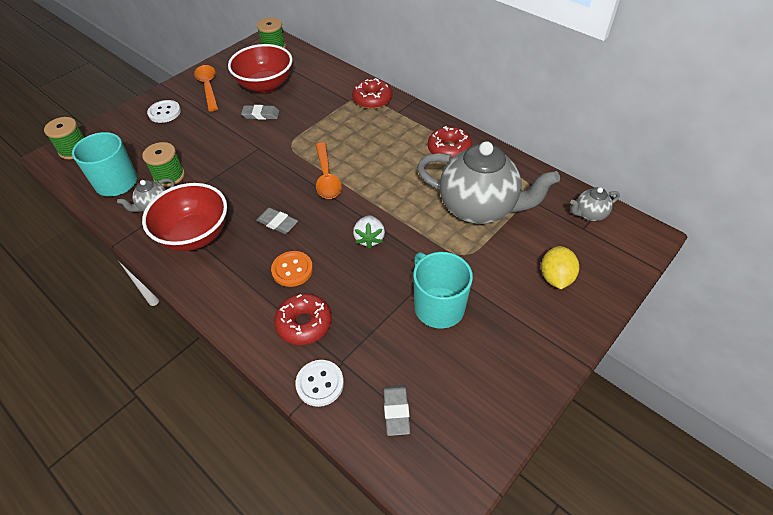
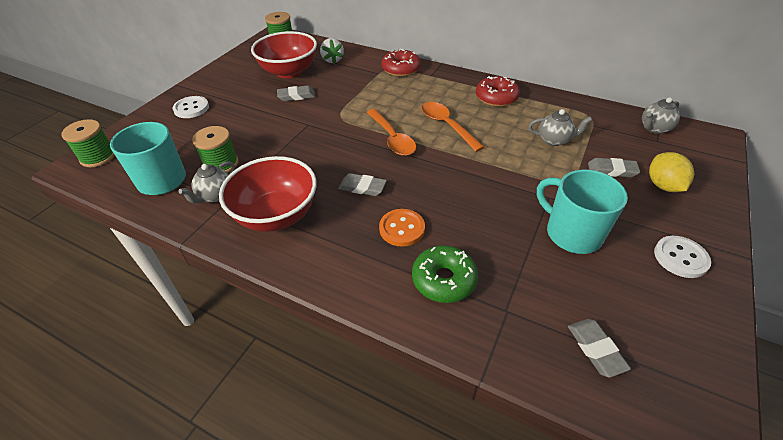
camera: 15 degrees left, 5 degrees down
(208, 87) = (230, 81): orange spoon -> orange spoon (446, 125)
(304, 323) = (443, 280): red donut -> green donut
(320, 383) = (496, 339): white button -> white button (680, 258)
(369, 238) = (466, 184): white strawberry -> white strawberry (332, 60)
(479, 208) = (554, 140): grey teapot -> grey teapot, size x0.43
(515, 251) = (612, 170): none -> grey eraser

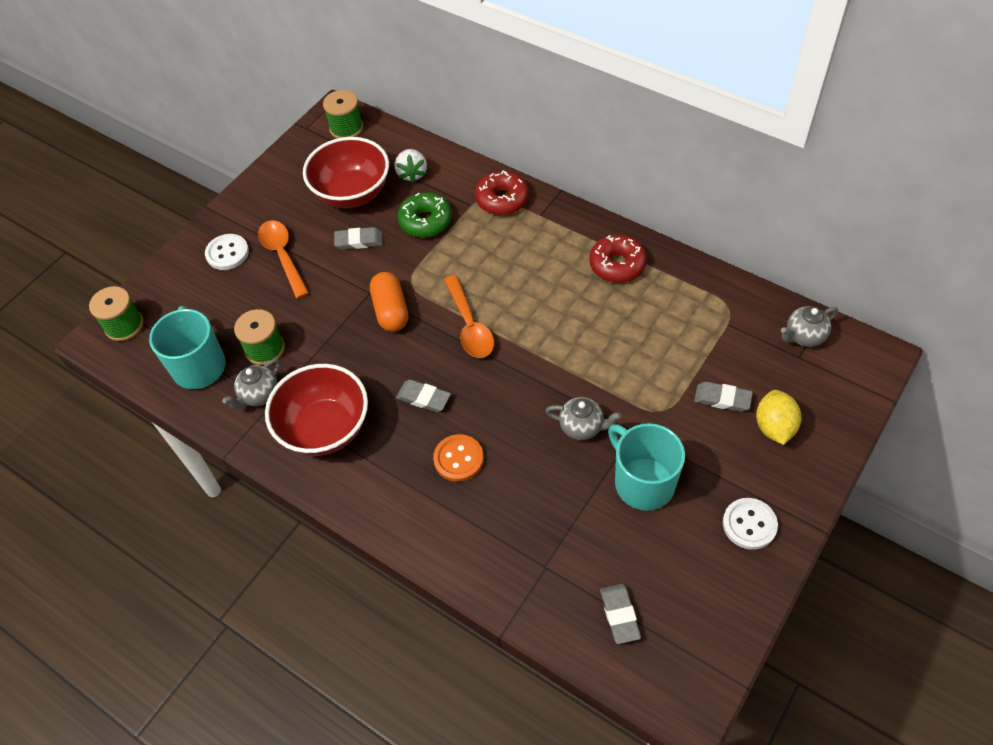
camera: 10 degrees right, 10 degrees up
(326, 134) = (390, 311): none -> orange capsule
(443, 280) = (490, 526): green donut -> green donut (425, 221)
(446, 125) = (541, 309): orange spoon -> orange spoon (282, 256)
(554, 140) = (669, 345): grey teapot -> grey teapot (582, 427)

